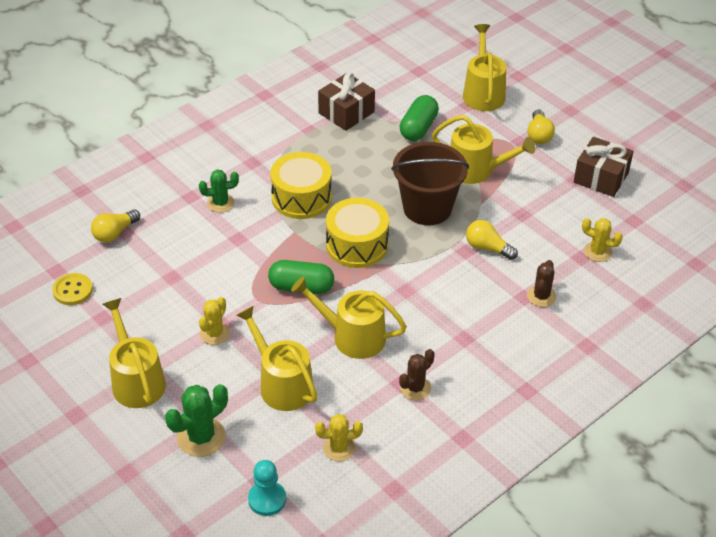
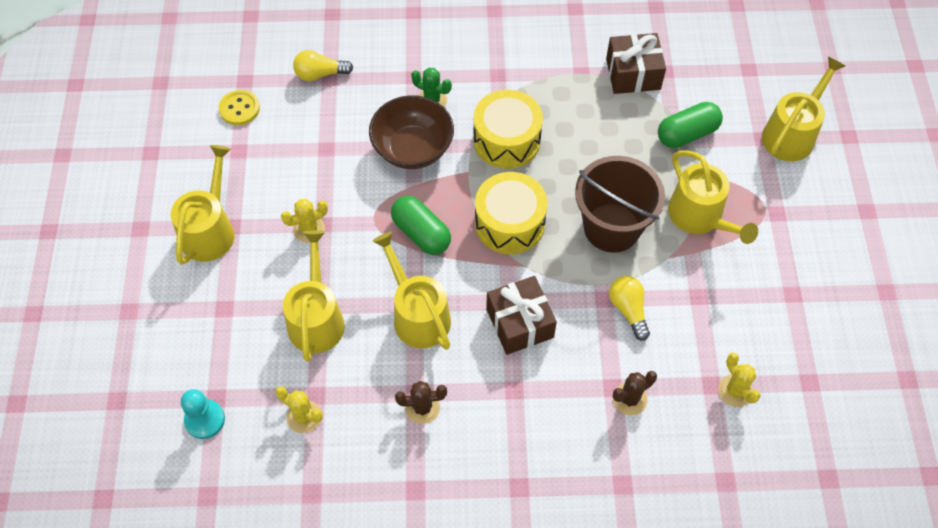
camera: 40 degrees right, 15 degrees up
(201, 437) = (209, 321): green cactus -> none
(239, 240) = (413, 149): none -> brown bowl
(539, 135) = (804, 218): yellow light bulb -> none
(601, 177) = (822, 310): brown gift -> brown gift (519, 323)

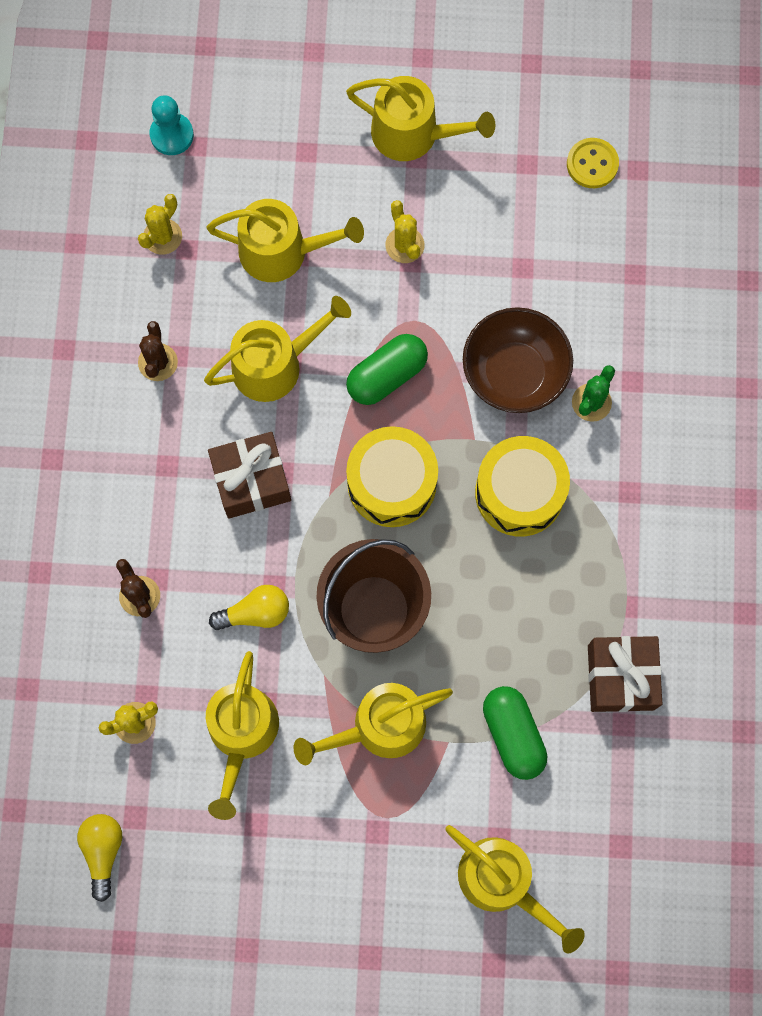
camera: 95 degrees right, 15 degrees up
(320, 74) = (643, 262): yellow light bulb -> yellow light bulb (103, 851)
(726, 310) = (241, 733): none -> yellow watering can

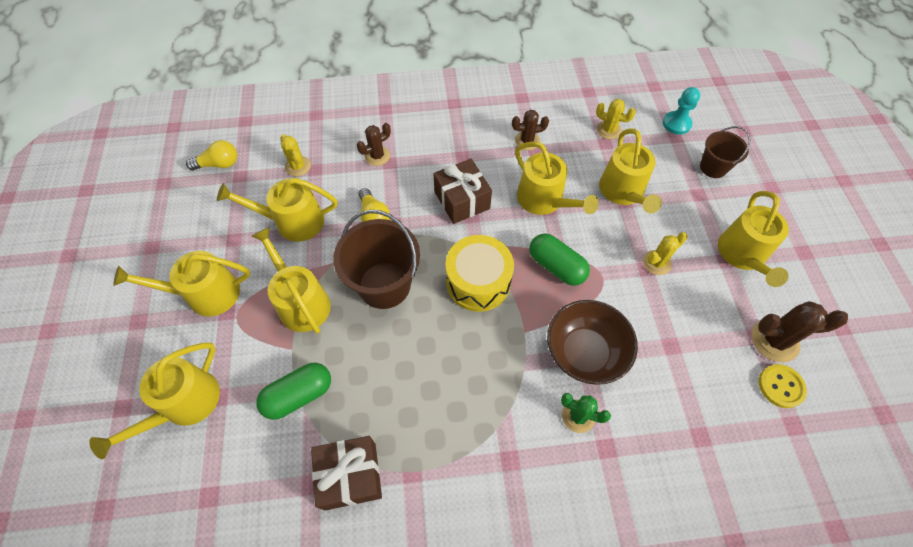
camera: 80 degrees right, 15 degrees down
(264, 115) = (713, 167): none -> brown bucket
(344, 861) = (206, 294): none -> yellow watering can
(519, 493) = (490, 371): yellow drum -> none
(535, 146) = (774, 340): none -> brown cactus

